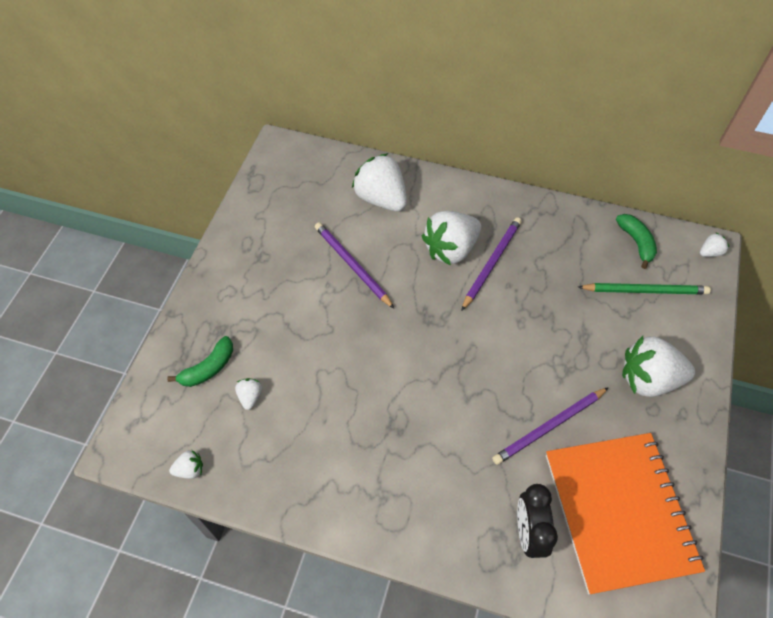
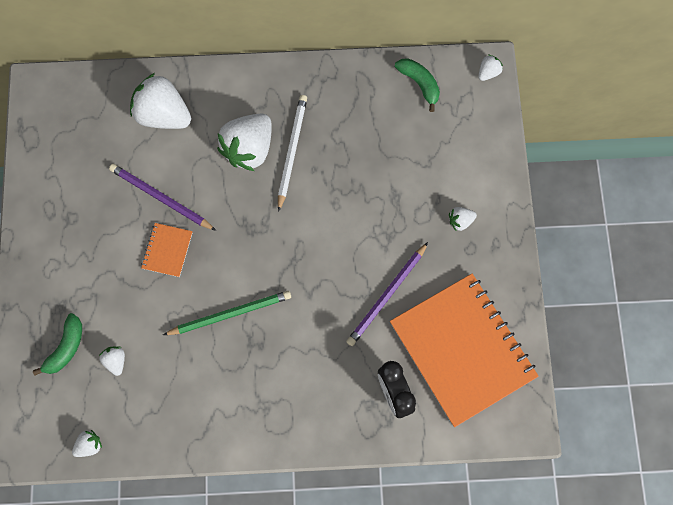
camera: 20 degrees left, 15 degrees up
(340, 312) = (167, 250): none -> orange notebook
(491, 263) = (292, 151): purple pencil -> white pencil
(645, 290) = (438, 133): green pencil -> green pencil (230, 314)
(648, 379) = (460, 221): white strawberry -> white strawberry, size x0.44

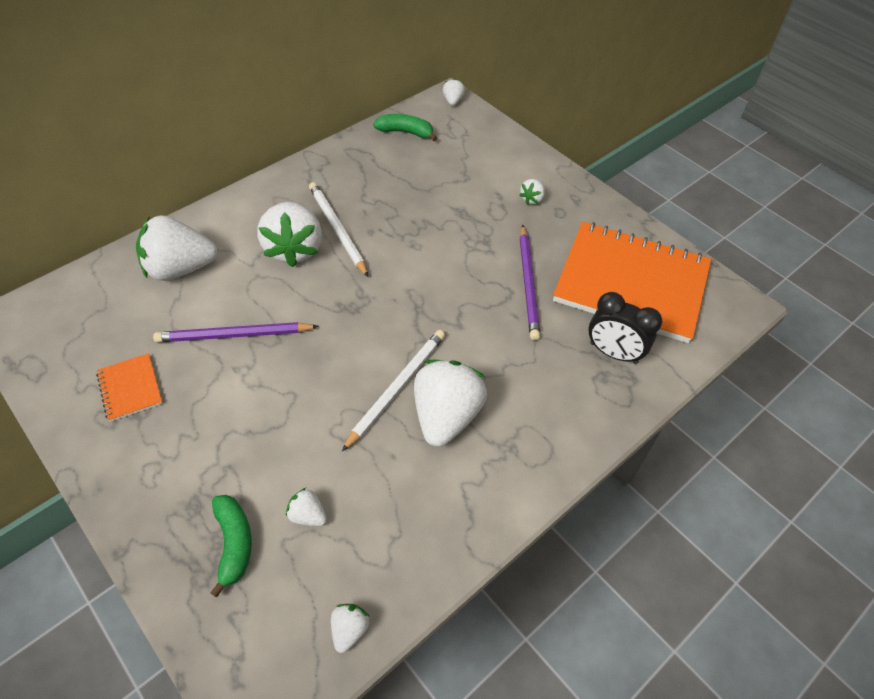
camera: 40 degrees left, 20 degrees down
(167, 250) = (280, 375): orange notebook -> orange notebook (130, 388)
(230, 314) = (397, 388): green pencil -> white pencil
(244, 357) = (446, 416): none -> white strawberry

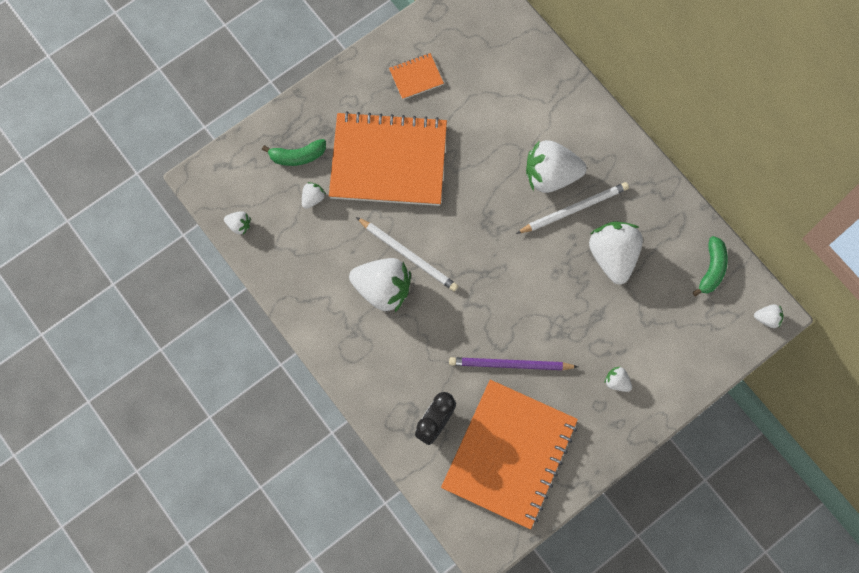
camera: 95 degrees right, 20 degrees up
(180, 268) = (529, 92): white strawberry -> white strawberry (612, 256)
(234, 335) = (461, 139): purple pencil -> none
(256, 417) = (388, 161): none -> orange notebook

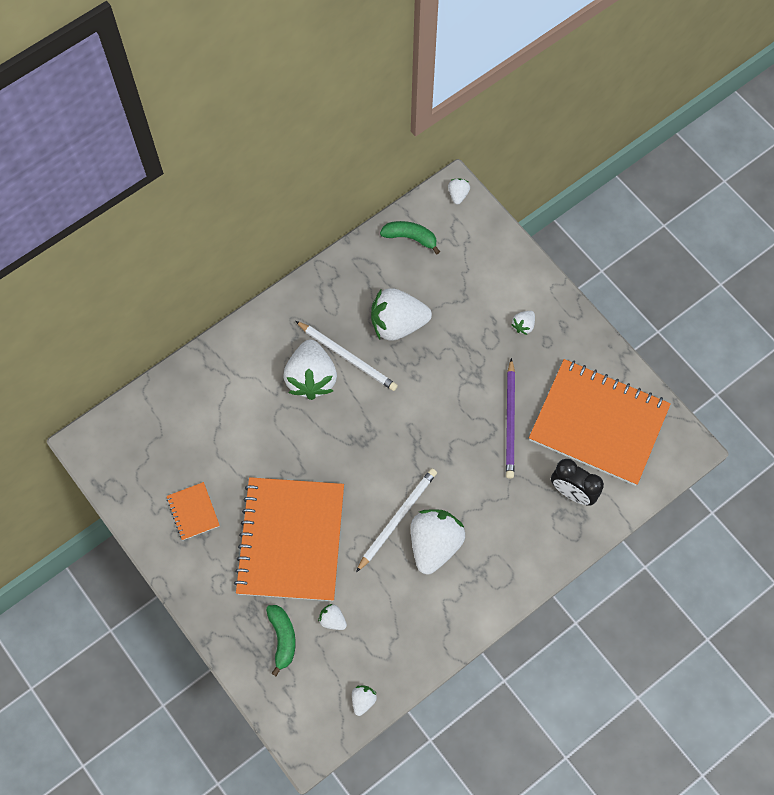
camera: 90 degrees left, 5 degrees down
(574, 209) = (348, 357): white pencil -> white pencil turned 150 degrees clockwise

